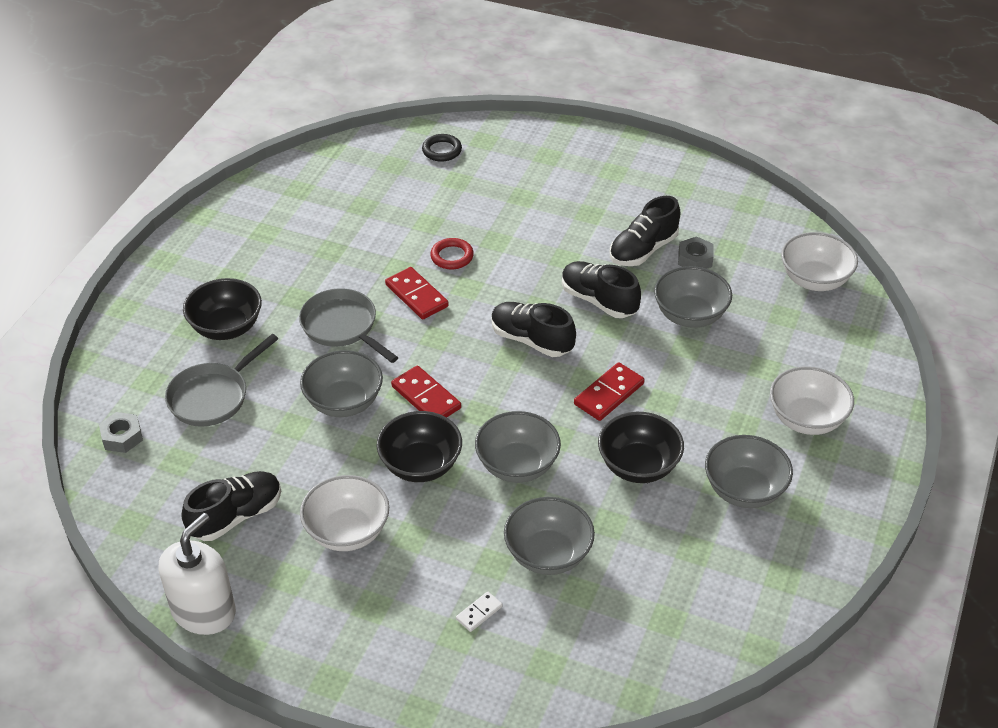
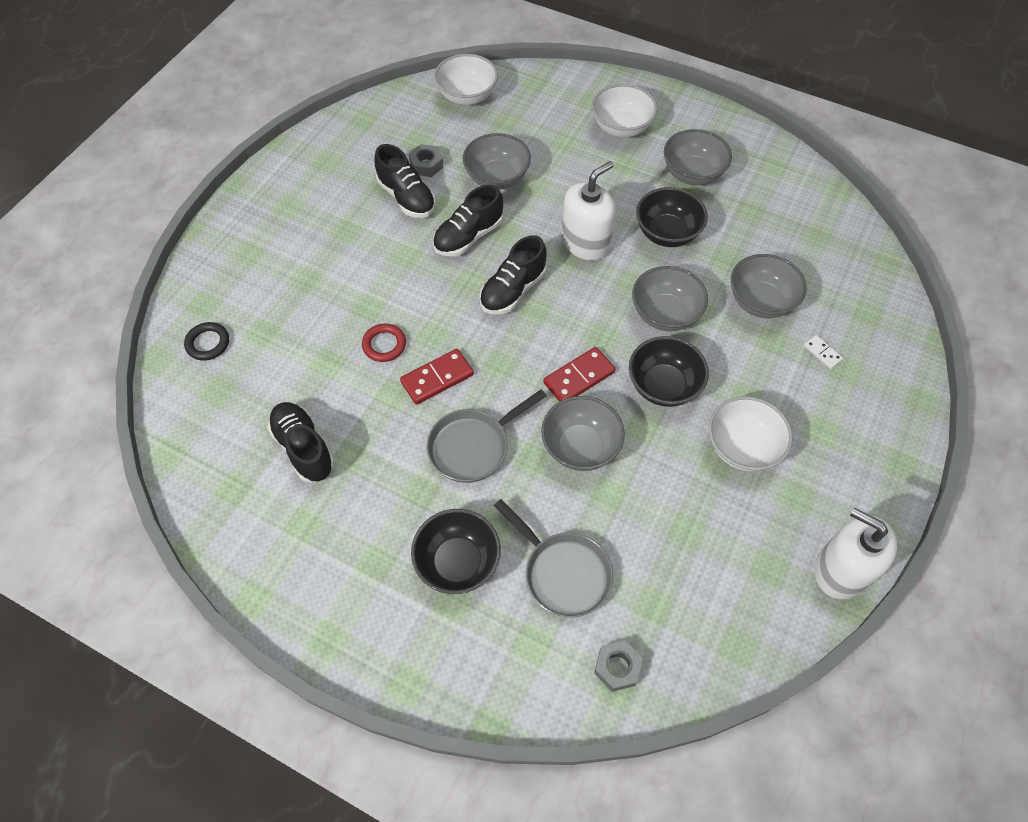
camera: 85 degrees left, 15 degrees up
(236, 516) = (726, 544): black shoe -> black shoe (304, 448)
(609, 394) = (585, 243): red domino -> white soap dispenser

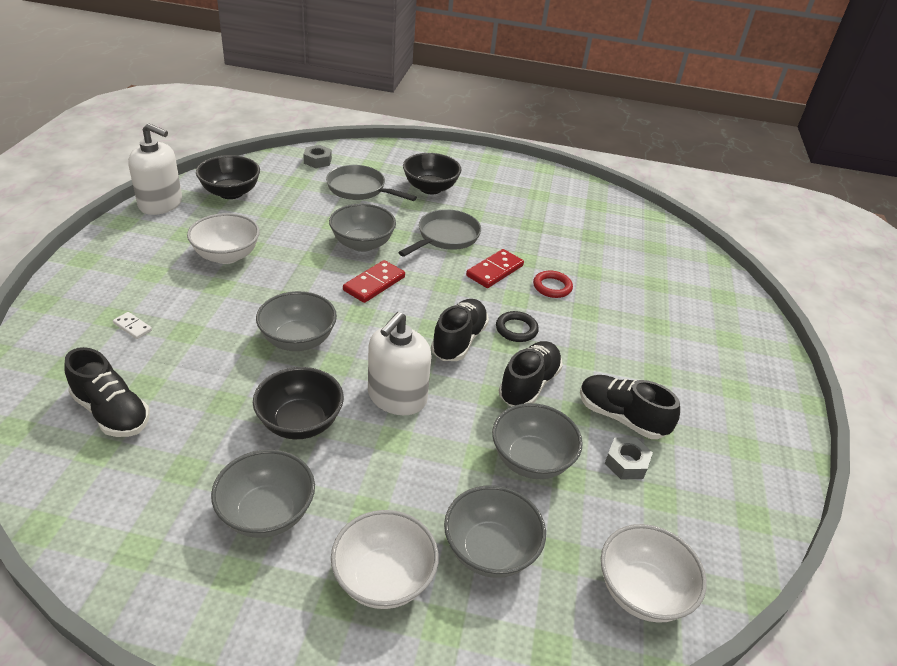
camera: 160 degrees right, 20 degrees down
(208, 343) = (691, 272): black ring -> black ring (516, 329)
(304, 448) = (567, 225): black shoe -> black shoe (112, 412)
(663, 386) = (296, 286): black bowl -> black bowl (231, 192)
(760, 301) = (191, 364): grey bowl -> grey bowl (490, 550)

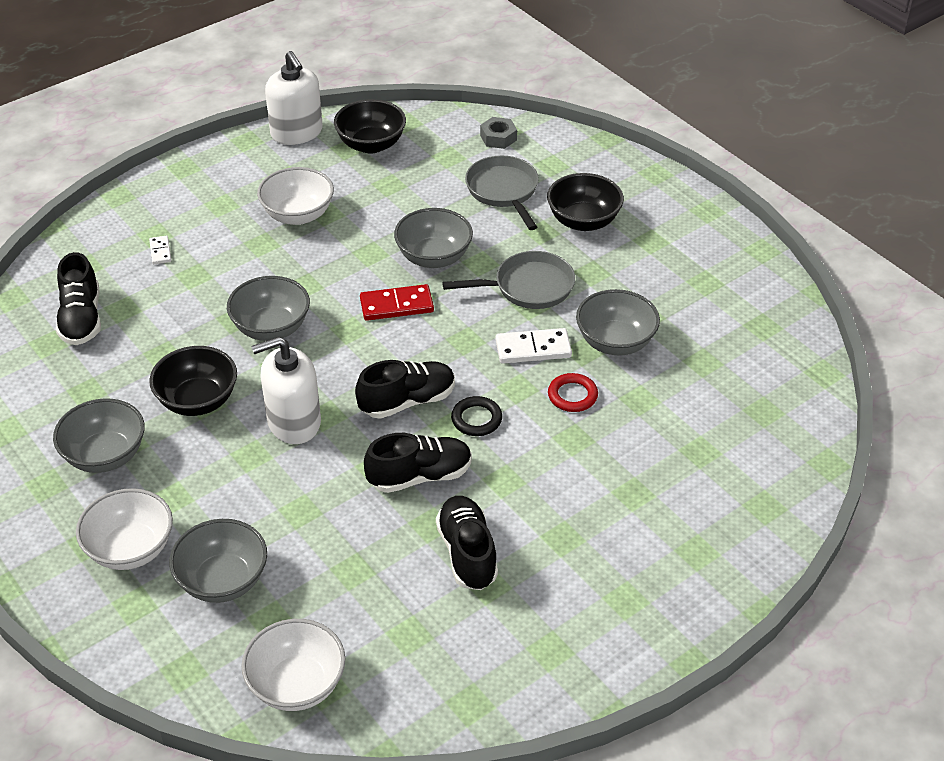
camera: 45 degrees right, 5 degrees up
(495, 271) = (533, 349): red domino -> white domino
(531, 460) = (339, 538): grey bowl -> grey bowl (615, 342)
(626, 463) = (417, 591): grey nut -> none

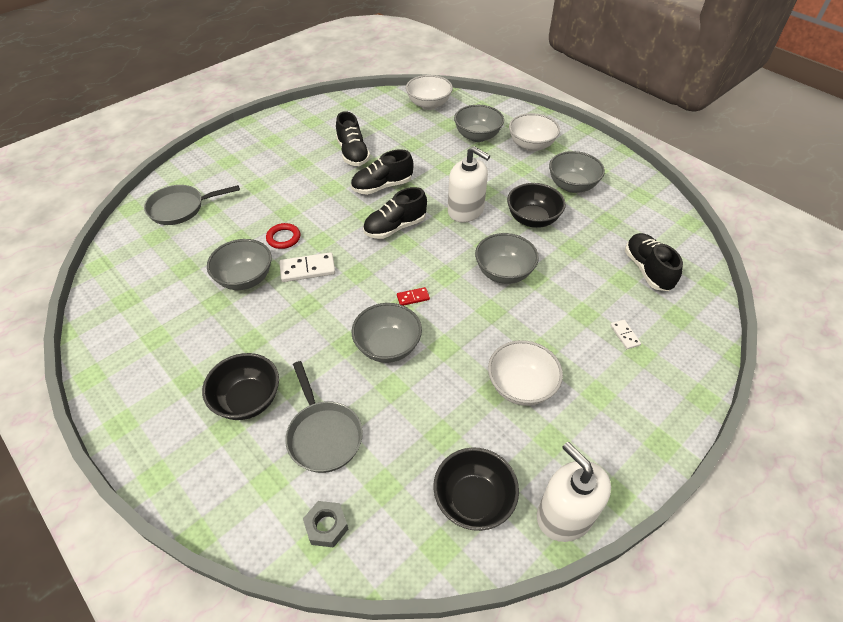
camera: 175 degrees right, 5 degrees up
(294, 422) = (466, 210): white soap dispenser -> white soap dispenser turned 60 degrees clockwise
(396, 305) = (413, 297): red domino -> red domino, size x0.55
(476, 419) = (349, 219): black ring -> none
(528, 287) = (307, 322): grey pan -> grey pan (180, 208)

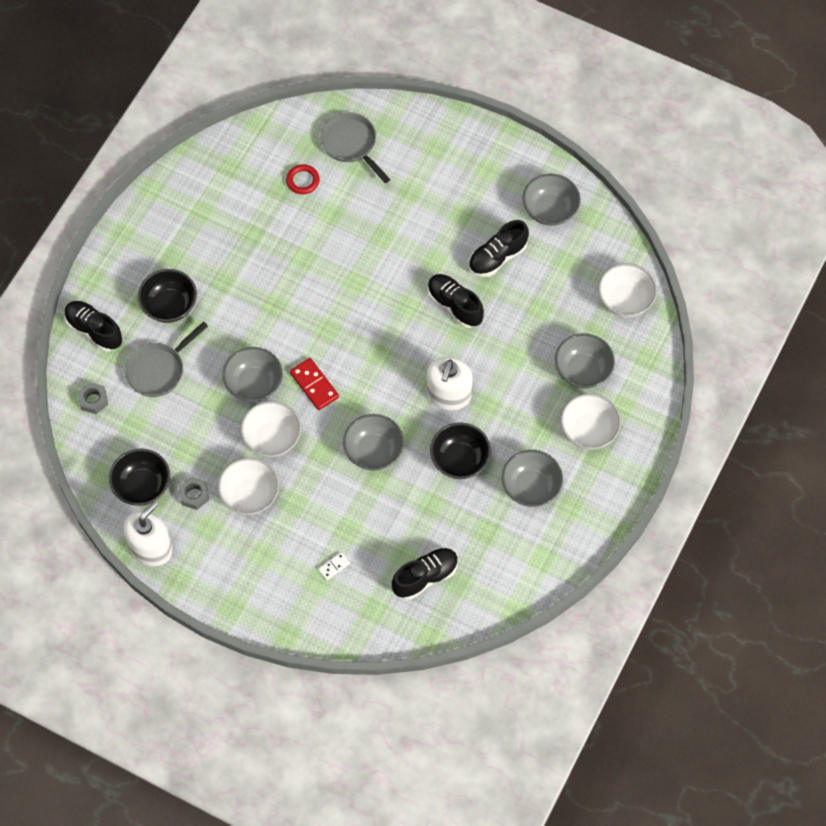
camera: 70 degrees right, 15 degrees up
(245, 278) = (286, 243): grey bowl -> grey bowl (550, 210)
(283, 238) = (346, 250): red ring -> red ring (303, 181)
(307, 269) = (315, 287): white domino -> none
(395, 227) = (398, 339): black shoe -> black shoe (94, 330)
(413, 297) = (314, 385): red domino -> red domino, size x1.81
(459, 348) = (272, 438): none -> white bowl
(504, 443) = (194, 495): none -> grey nut

